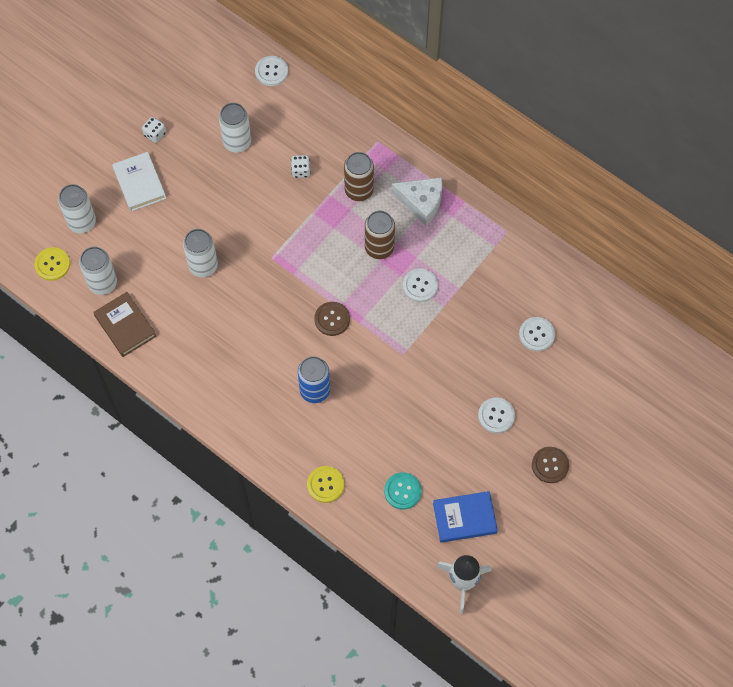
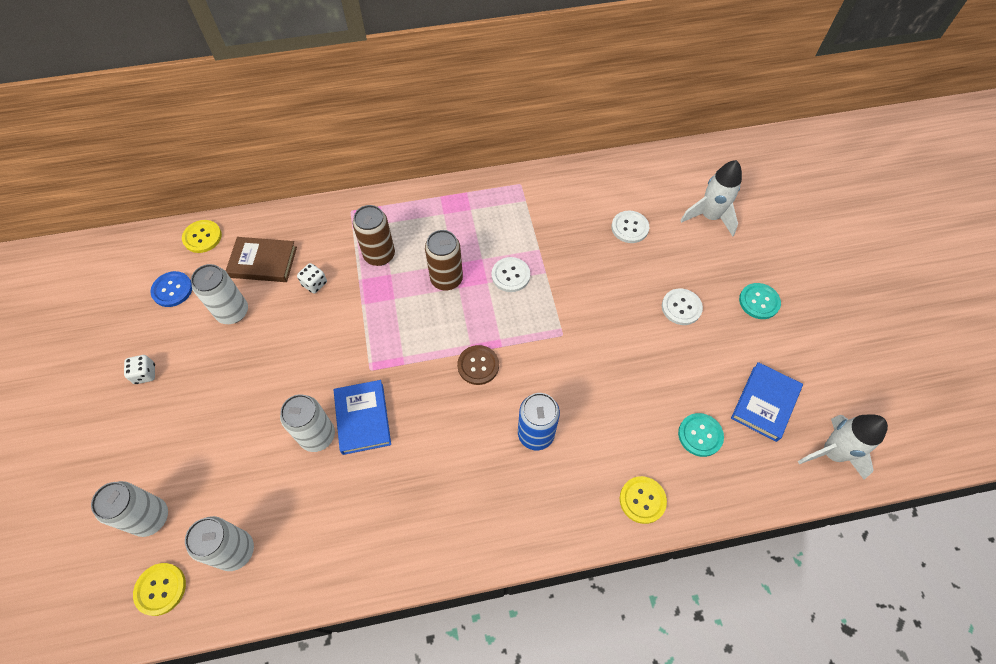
camera: 50 degrees left, 5 degrees down
(125, 326) = (304, 566): brown book -> brown book (263, 262)
(139, 183) = (175, 427): white book -> none
(220, 92) = (172, 290): none -> blue button
(236, 281) = (363, 418): none -> blue book
(271, 71) = (202, 237): white button -> yellow button
(421, 202) = (437, 220): white cheese -> none
(550, 465) = (759, 302): brown button -> turquoise button
(600, 383) = (709, 217): none -> white rocket

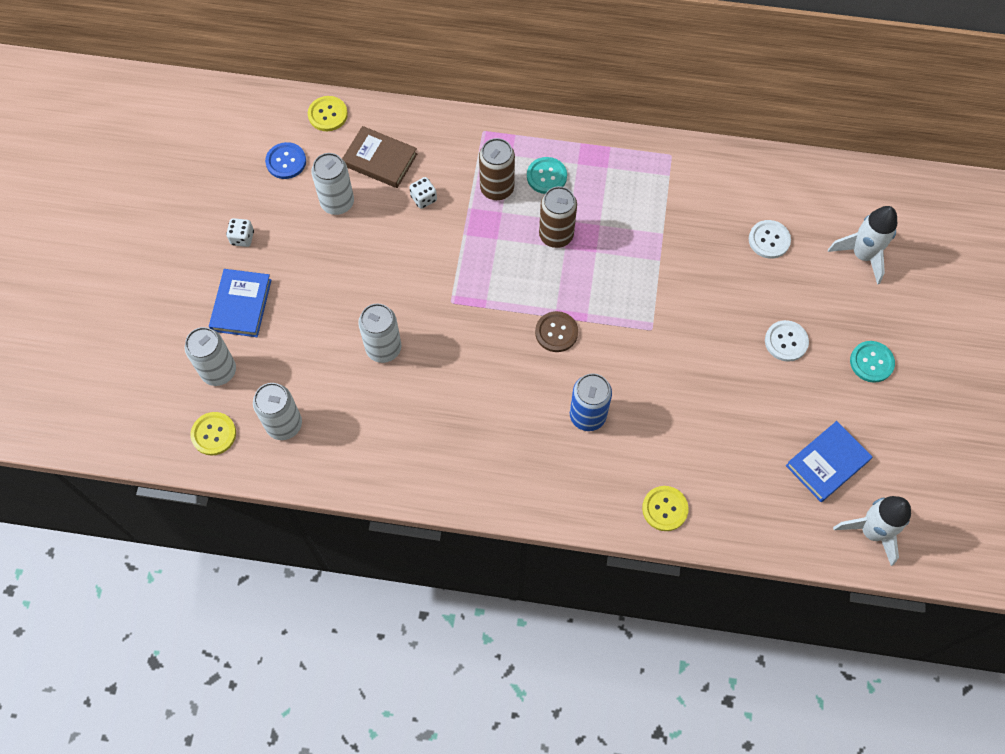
camera: 20 degrees right, 5 degrees up
(363, 418) = (430, 346): blue book -> blue book (241, 305)
(510, 275) = (622, 252): white button -> none
(700, 435) = (747, 470): turquoise button -> turquoise button (546, 176)

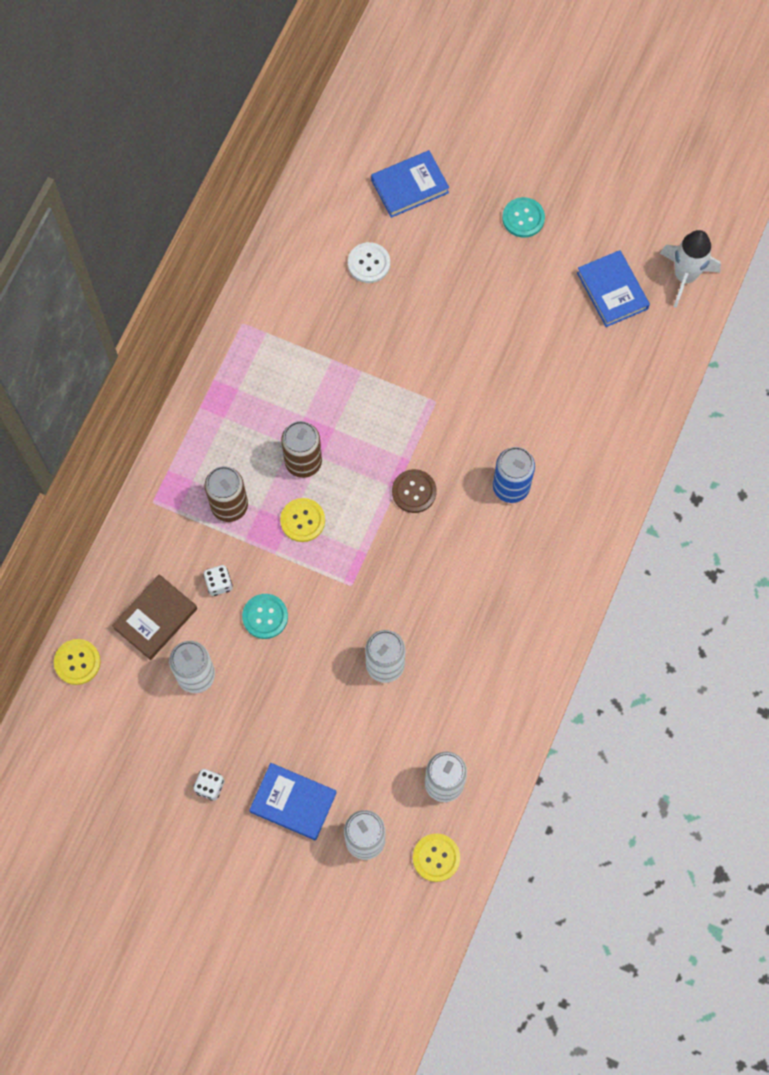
camera: 75 degrees left, 5 degrees up
(286, 161) = (125, 720): blue button -> none
(546, 176) = (230, 452): turquoise button -> turquoise button (265, 616)
(665, 509) = (621, 445): yellow button -> yellow button (302, 520)
(786, 341) = (482, 285): white button -> none
(862, 255) = (410, 186): white rocket -> blue book

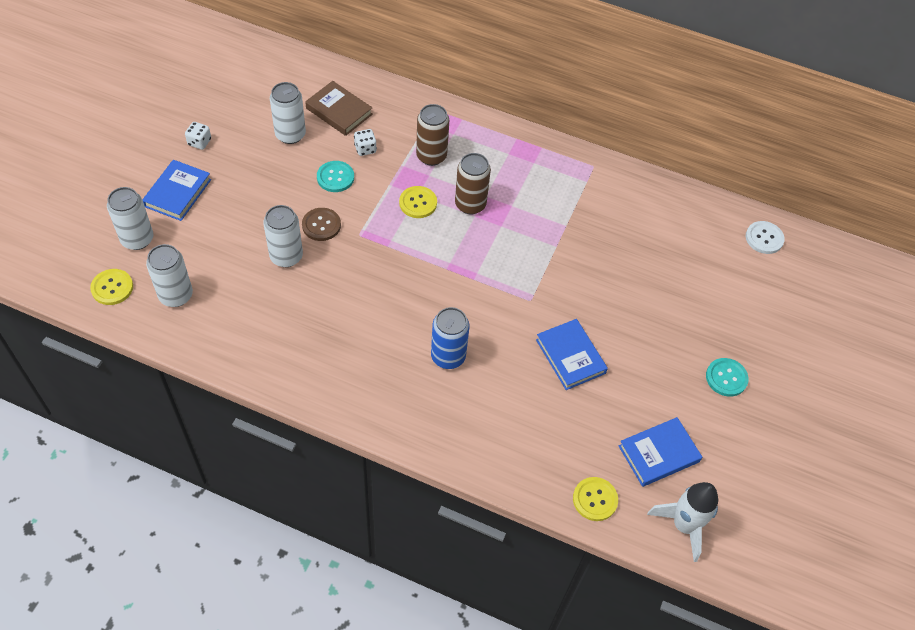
camera: 85 degrees right, 15 degrees down
(77, 662) = (308, 68): yellow button -> yellow button (595, 499)
(369, 263) = (660, 254): white button -> white button (764, 238)
(410, 186) = (743, 286): blue book -> blue book (570, 356)
(414, 491) = (443, 281): brown button -> brown button (321, 225)

